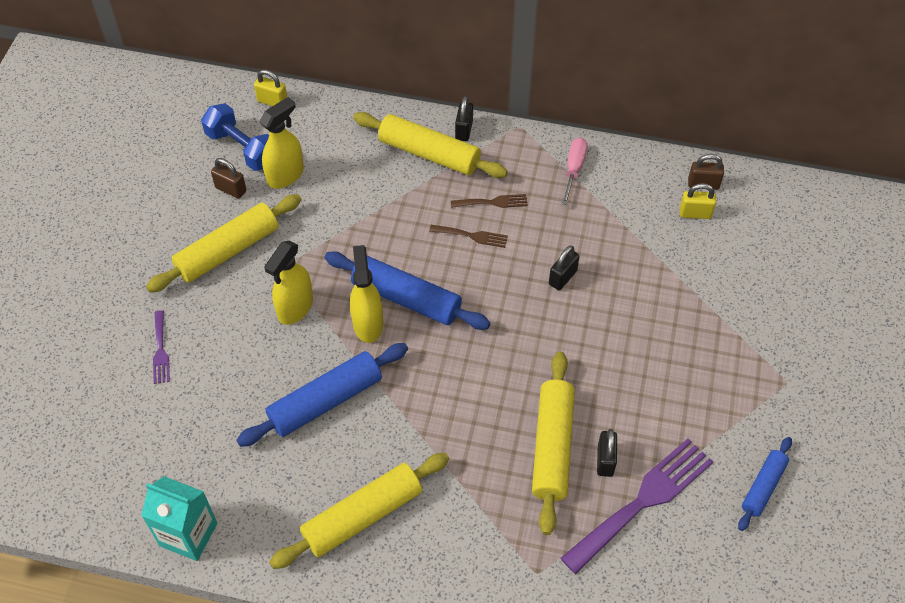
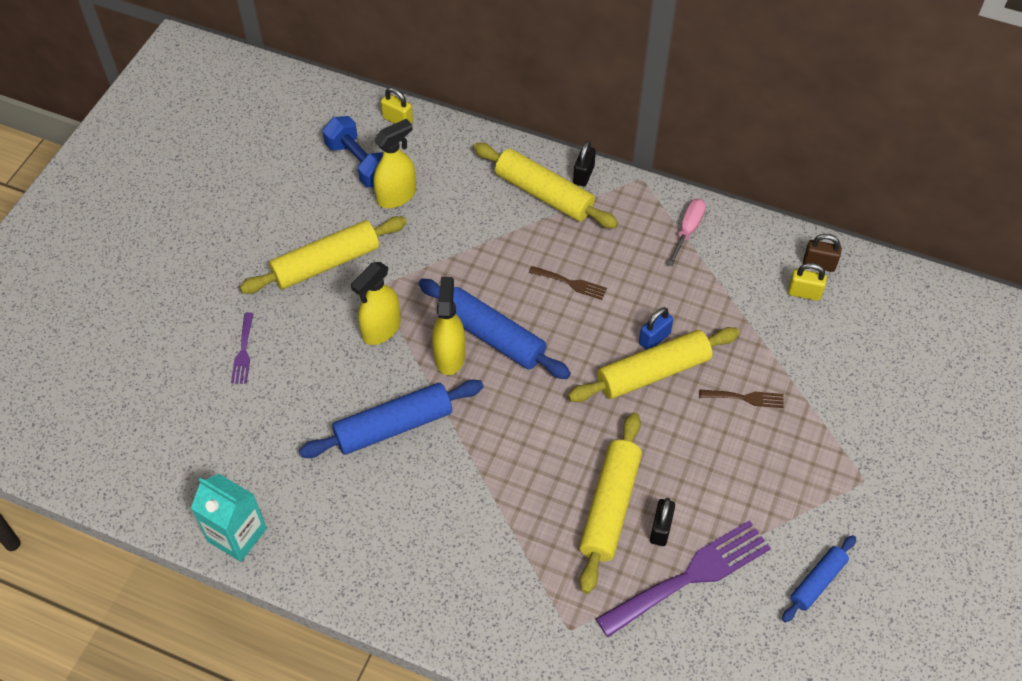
camera: 10 degrees right, 0 degrees up
(231, 189) = (340, 202): brown padlock -> none
(362, 516) = (408, 544): yellow rolling pin -> yellow rolling pin (653, 372)
(493, 202) = (598, 252): brown fork -> brown fork (745, 398)
(562, 277) = (654, 338): black padlock -> blue padlock

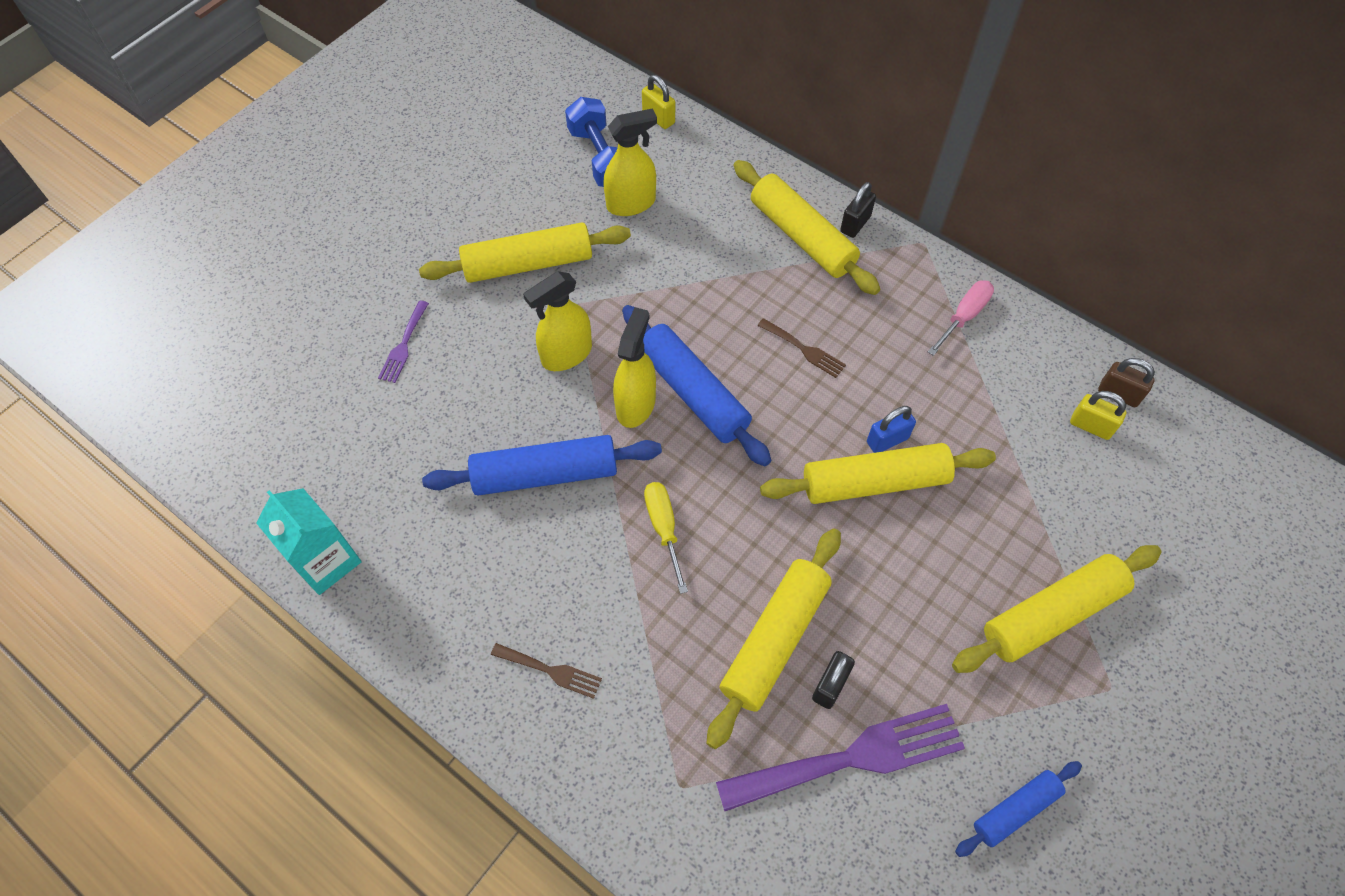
camera: 15 degrees right, 5 degrees up
(501, 446) = (664, 529): none -> yellow screwdriver
(745, 398) = (982, 542): brown fork -> brown fork (551, 671)
(809, 438) = (1052, 614): none -> yellow rolling pin

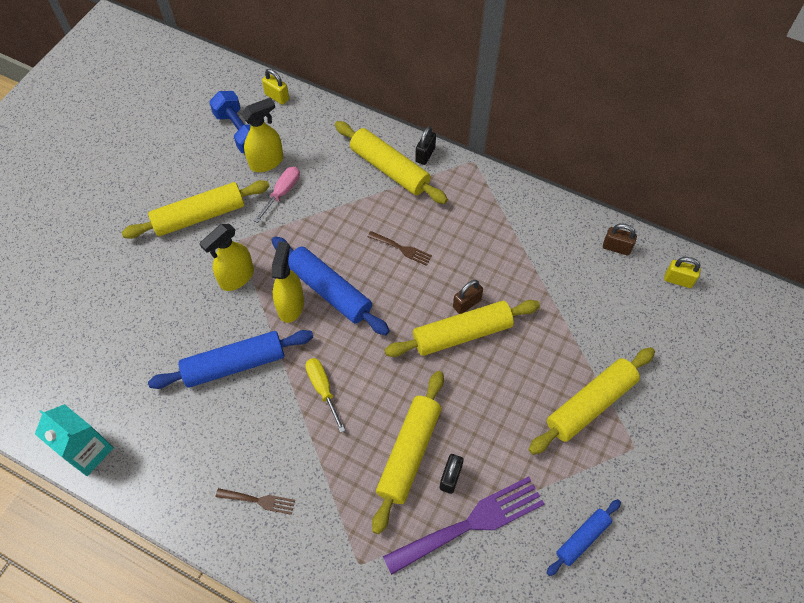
camera: 10 degrees left, 0 degrees up
(403, 345) = (119, 288): purple fork -> none
(887, 440) = (466, 303): blue padlock -> brown padlock
(963, 317) = (507, 209): pink screwdriver -> pink screwdriver (282, 193)
(1090, 426) = (600, 272): yellow padlock -> yellow padlock (678, 280)

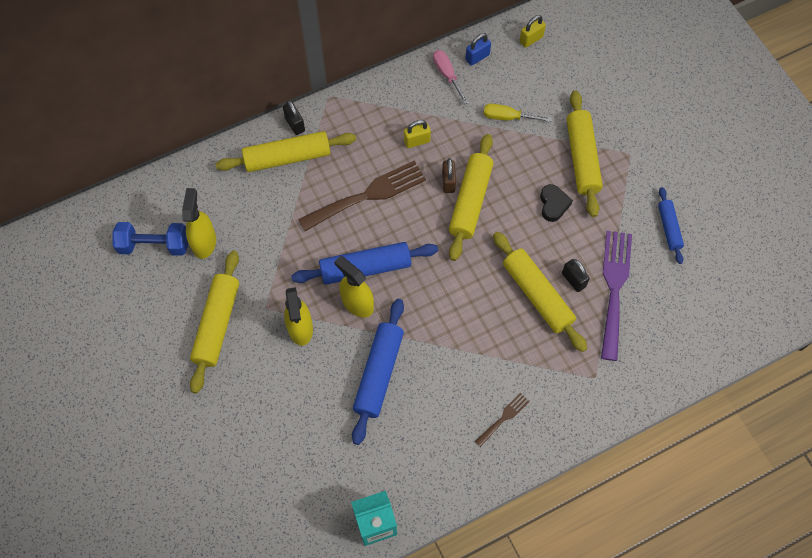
camera: 55 degrees left, 5 degrees up
(277, 97) = (142, 195): yellow padlock -> yellow padlock (417, 141)
(282, 193) = (245, 249): pink screwdriver -> pink screwdriver (447, 75)
(323, 389) = (446, 322): yellow screwdriver -> yellow screwdriver (508, 117)
(402, 249) = (368, 195): brown fork -> brown fork, size x2.11
(517, 409) = (553, 204): none -> black heart
(616, 248) = (477, 57): brown padlock -> blue padlock

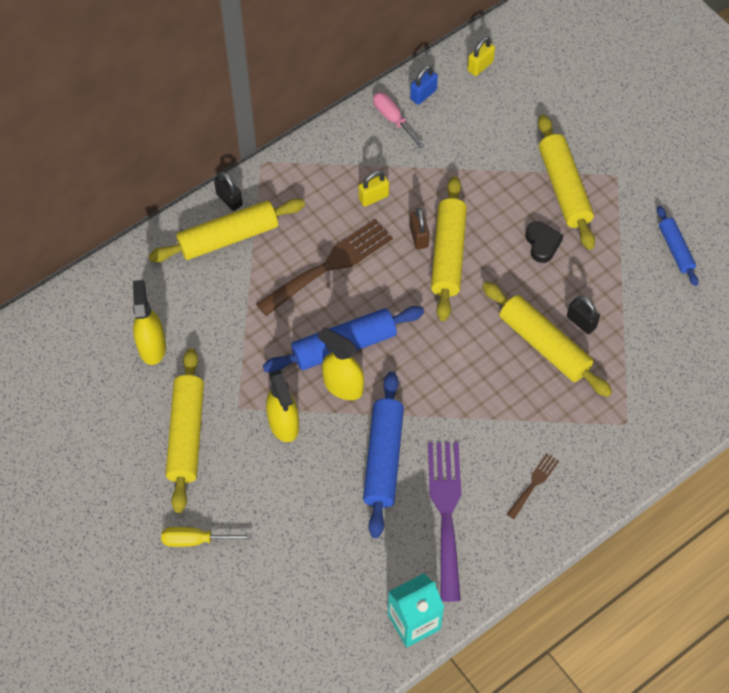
camera: 10 degrees left, 5 degrees down
(154, 245) = (94, 358): blue dumbbell -> none
(508, 117) = (472, 156): yellow screwdriver -> yellow screwdriver (196, 540)
(614, 288) = (628, 323): purple fork -> purple fork (446, 511)

